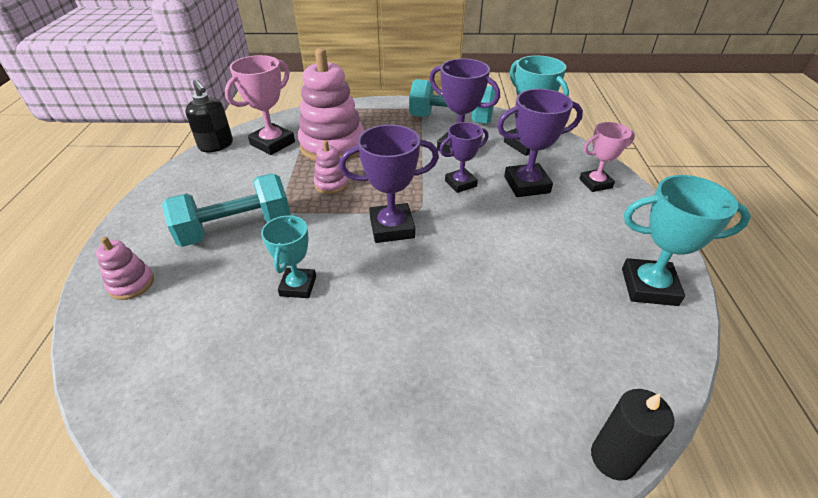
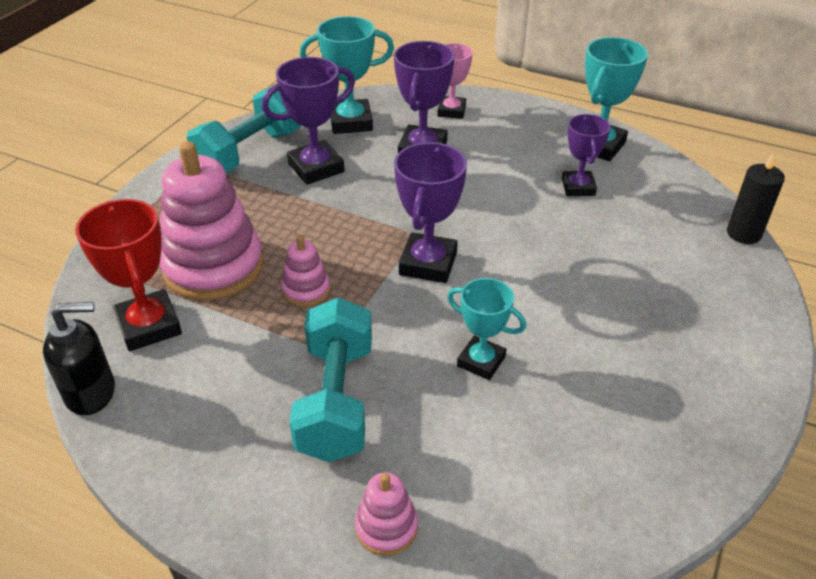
camera: 65 degrees left, 0 degrees up
(272, 143) = (149, 326): pink trophy -> red trophy
(460, 183) = (386, 190): purple trophy -> purple trophy (578, 187)

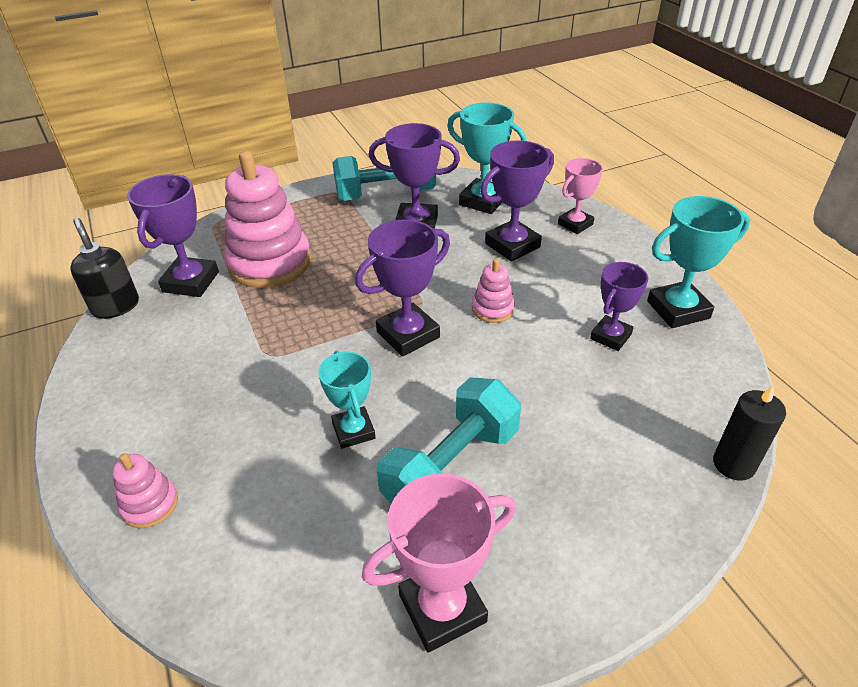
camera: 40 degrees right, 0 degrees up
(91, 393) = (115, 306): black soap dispenser -> black soap dispenser turned 150 degrees counterclockwise
(149, 326) = (191, 282): red trophy -> purple trophy
(306, 290) = (304, 309): pink stacking toy -> pink stacking toy (493, 309)
(336, 400) = (229, 396): turquoise dumbbell -> turquoise dumbbell (451, 468)
(692, 436) = (442, 608): none -> pink trophy

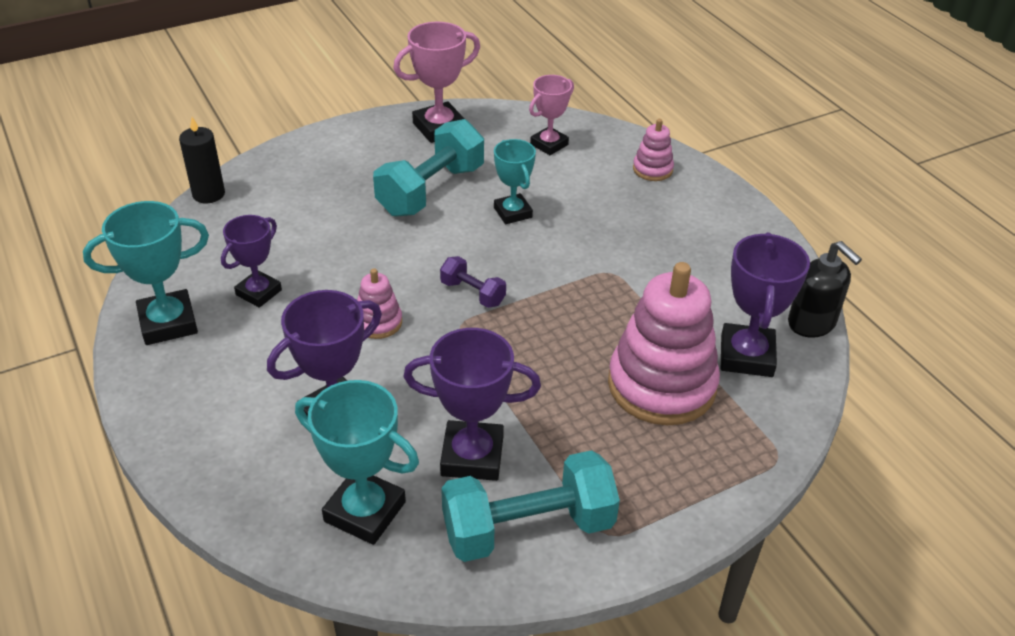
camera: 175 degrees right, 0 degrees up
(408, 334) = (473, 293): purple trophy -> purple dumbbell
(575, 224) = (233, 458): pink trophy -> pink trophy (549, 144)

